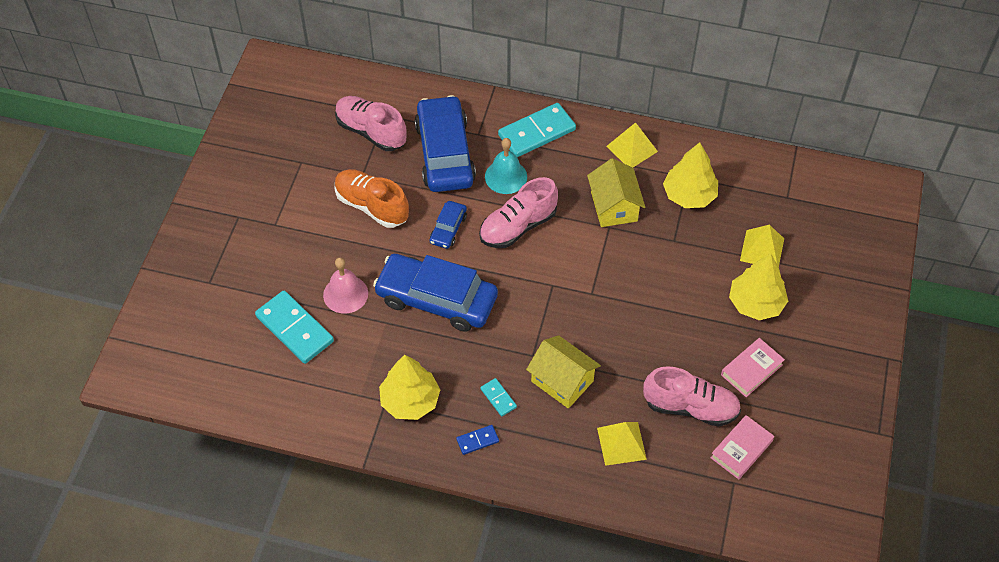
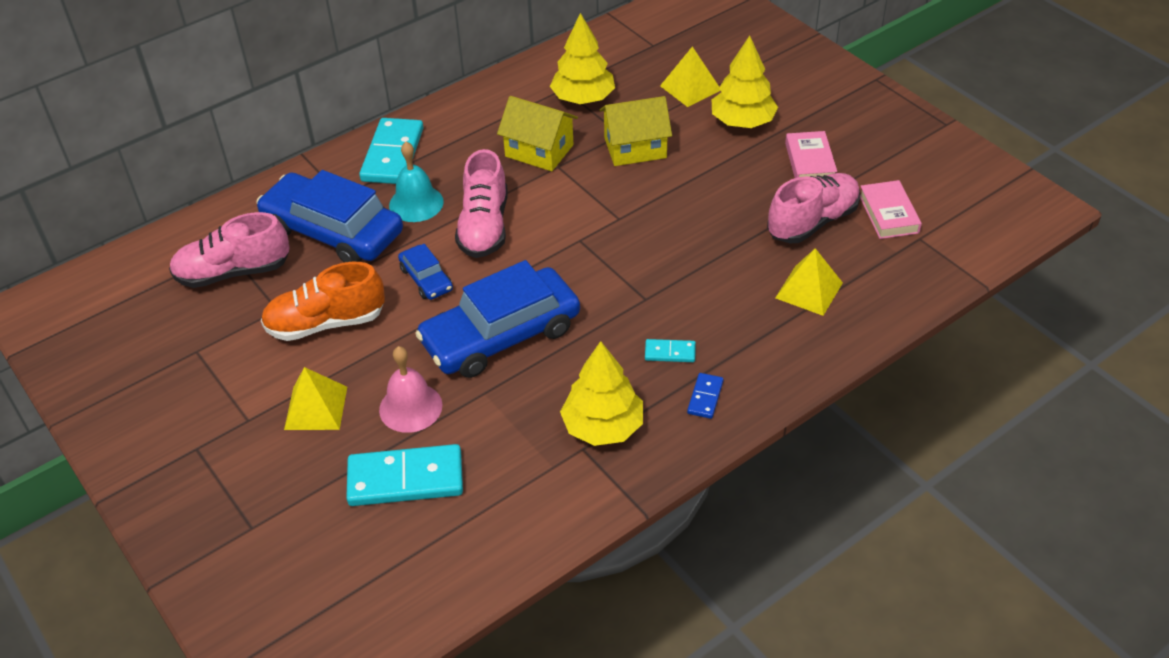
camera: 50 degrees left, 10 degrees down
(562, 381) = (697, 294): yellow house -> yellow house (635, 148)
(632, 149) = (490, 105): yellow pyramid -> yellow pyramid (316, 408)

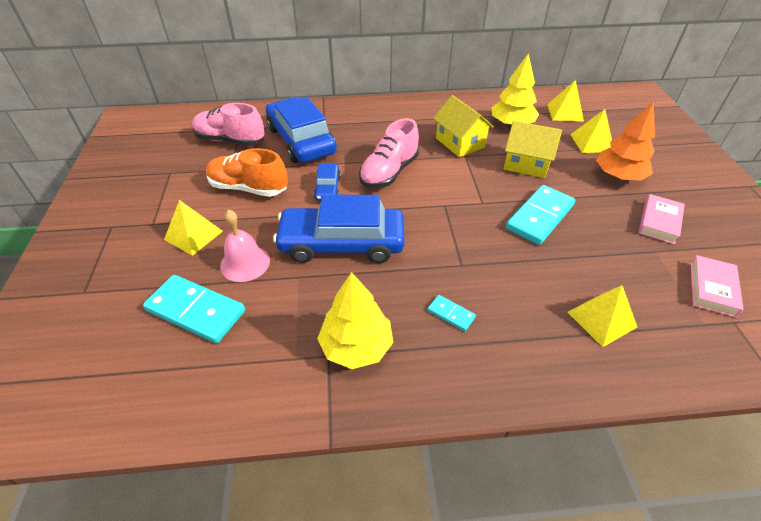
camera: 30 degrees right, 0 degrees up
(393, 155) = (371, 114): turquoise domino -> turquoise domino (540, 217)
(416, 203) = (360, 144): turquoise bell -> none
(635, 55) = (565, 112): none -> yellow pyramid
(705, 397) = (453, 365): blue domino -> none
(742, 121) = (618, 176): yellow tree -> orange tree
(812, 222) = (636, 266): pink shoe -> none

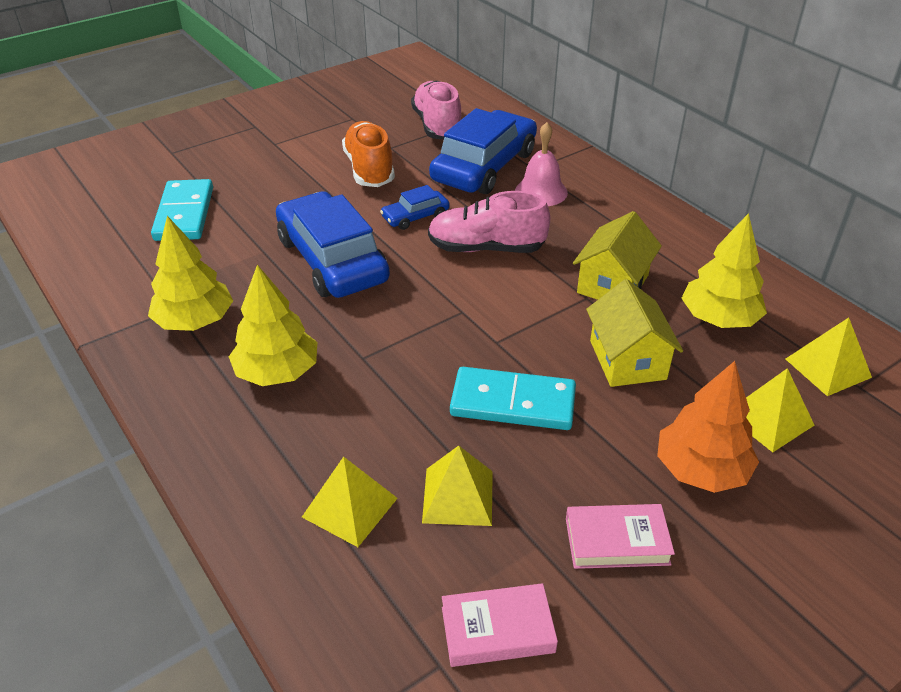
camera: 60 degrees right, 5 degrees down
(193, 235) = (276, 170): yellow pyramid -> yellow pyramid (458, 496)
(245, 263) = (260, 213): pink bell -> pink bell (541, 191)
(451, 314) = (277, 372): turquoise domino -> yellow tree

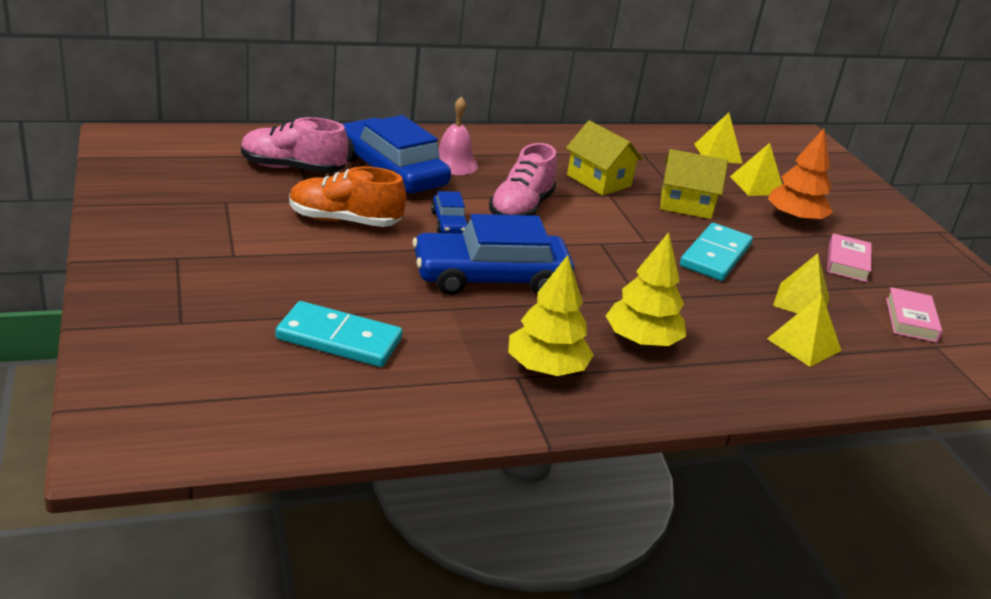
camera: 75 degrees left, 10 degrees down
(719, 319) = (656, 163): yellow tree -> none

